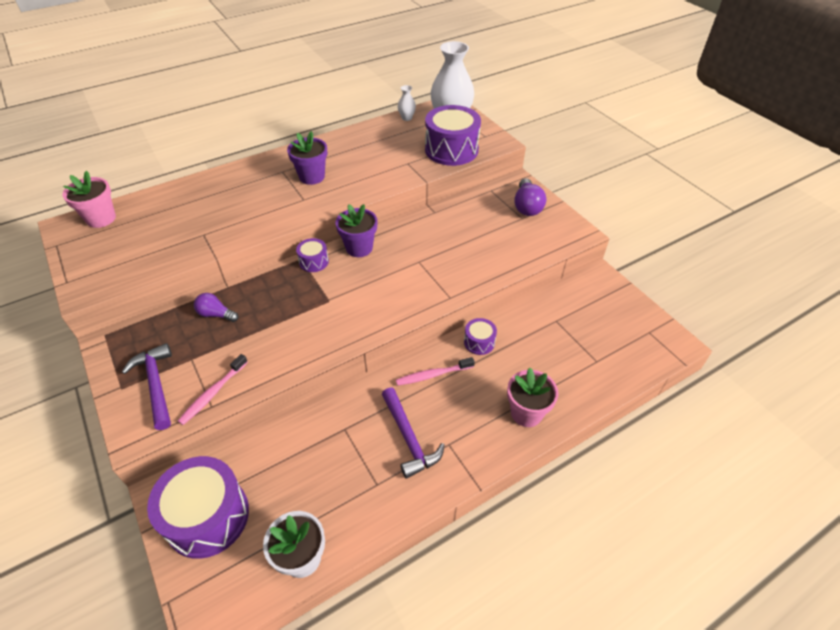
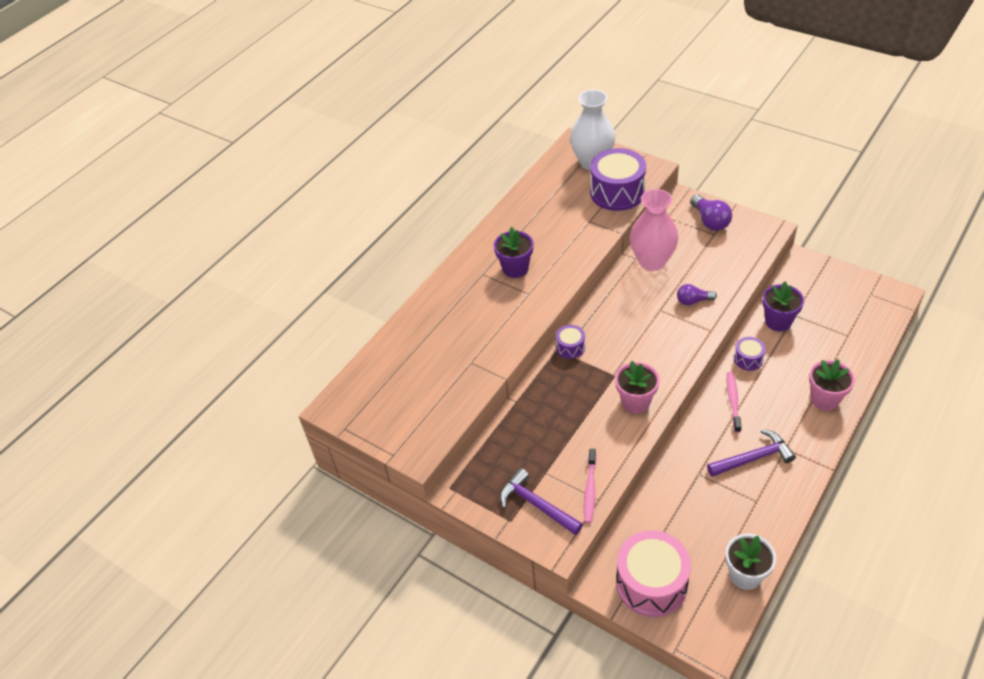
camera: 20 degrees left, 0 degrees up
(101, 219) = (359, 387): pink flower pot -> pink flower pot (635, 402)
(207, 516) = (651, 583): purple drum -> pink drum
(216, 314) = (529, 428): purple light bulb -> purple light bulb (693, 301)
(359, 248) = (598, 318): purple flower pot -> purple flower pot (778, 321)
(406, 118) = (547, 173): white vase -> none
(409, 438) = (753, 458): purple hammer -> purple hammer turned 60 degrees counterclockwise
(433, 375) = (733, 401): pink toothbrush -> pink toothbrush turned 135 degrees clockwise
(446, 220) = (652, 261): none -> pink vase

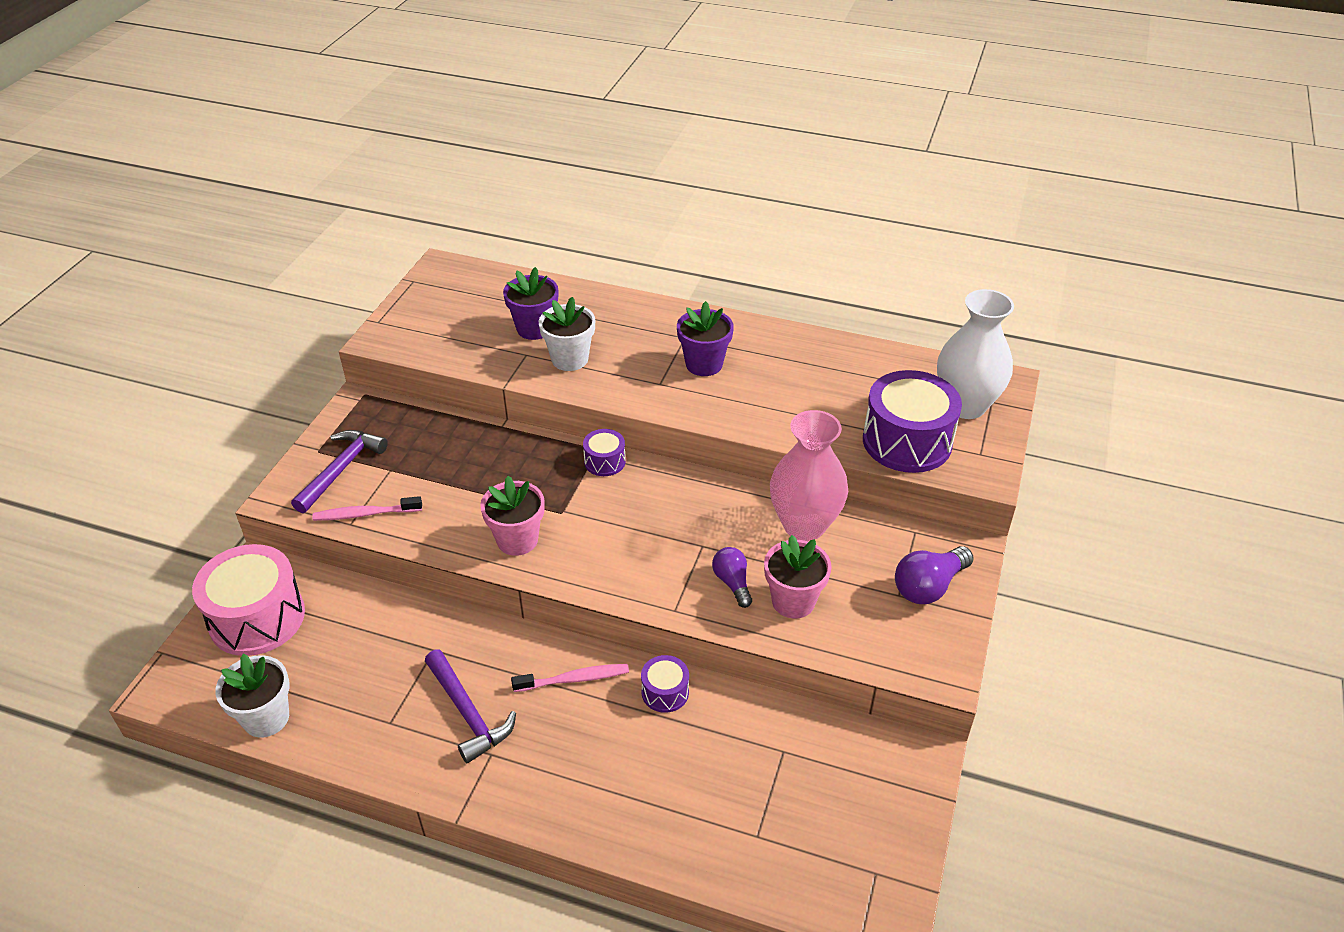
camera: 70 degrees right, 5 degrees down
(485, 338) = (570, 359): none -> white flower pot
(778, 321) = (760, 728): purple flower pot -> purple flower pot (534, 328)
(825, 399) = (600, 804): pink flower pot -> pink flower pot (793, 601)

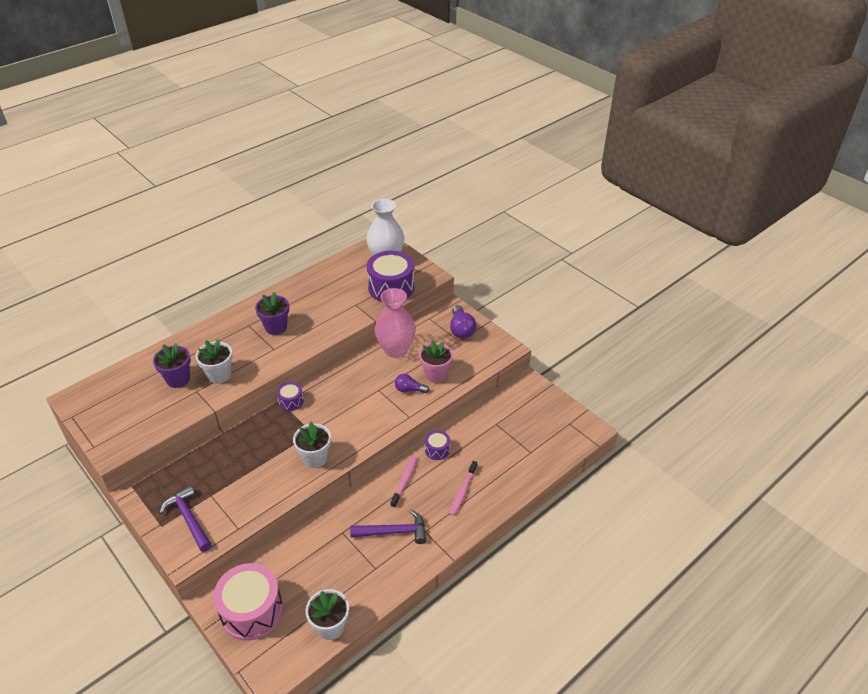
camera: 60 degrees left, 0 degrees up
(366, 514) = (237, 518): pink toothbrush -> pink toothbrush (463, 491)
(517, 540) = (315, 458): pink flower pot -> white flower pot

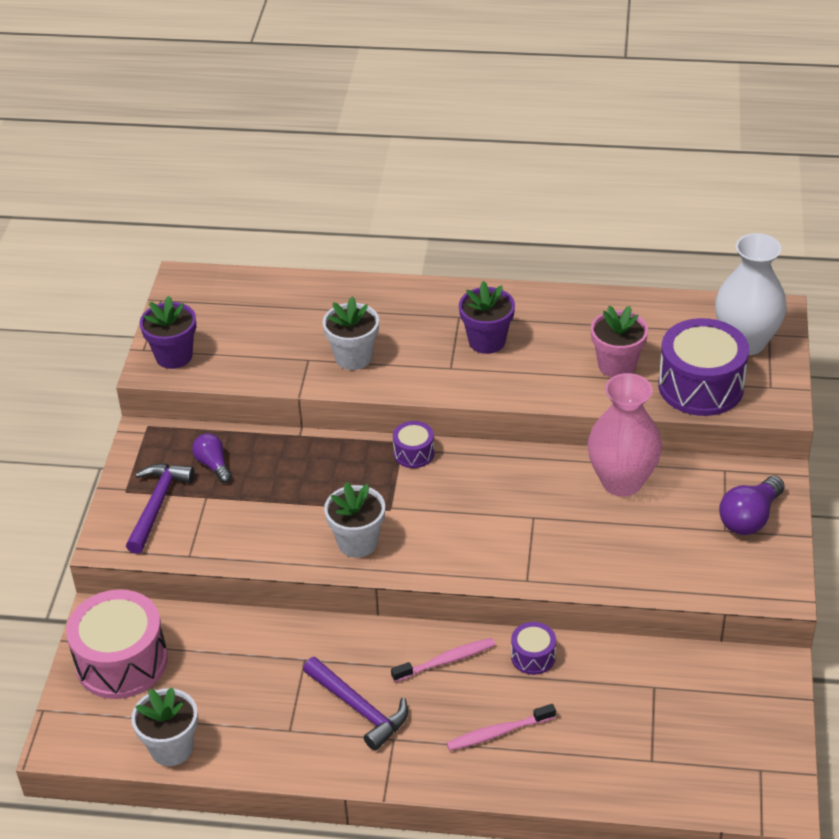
camera: 50 degrees right, 0 degrees up
(178, 379) = (306, 331): purple flower pot -> purple flower pot (174, 356)
(409, 389) = (572, 546): purple light bulb -> purple light bulb (213, 465)
(436, 375) = (632, 553): pink flower pot -> pink flower pot (617, 365)

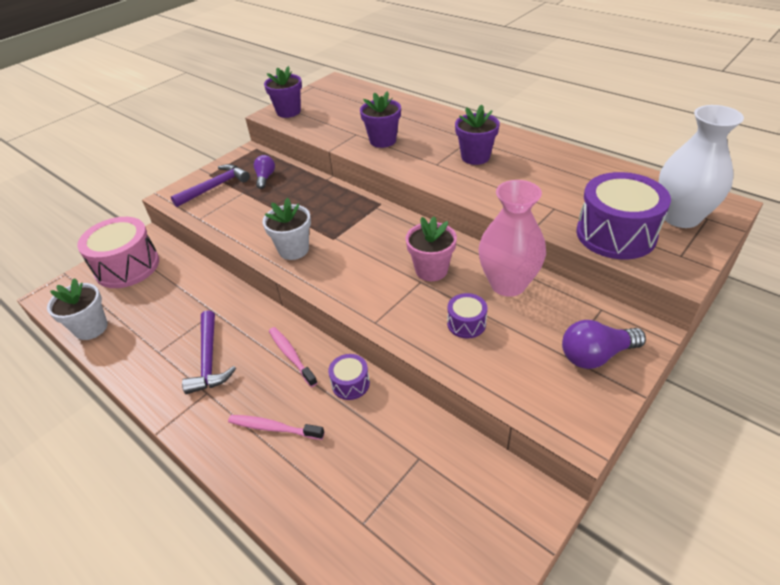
camera: 35 degrees right, 0 degrees up
(353, 357) = (383, 141): white flower pot -> purple flower pot
(414, 453) = (381, 212): purple drum -> purple drum (466, 323)
(445, 661) = (291, 356): pink toothbrush -> pink toothbrush turned 135 degrees counterclockwise
(617, 365) = (557, 199): pink flower pot -> pink flower pot (431, 270)

